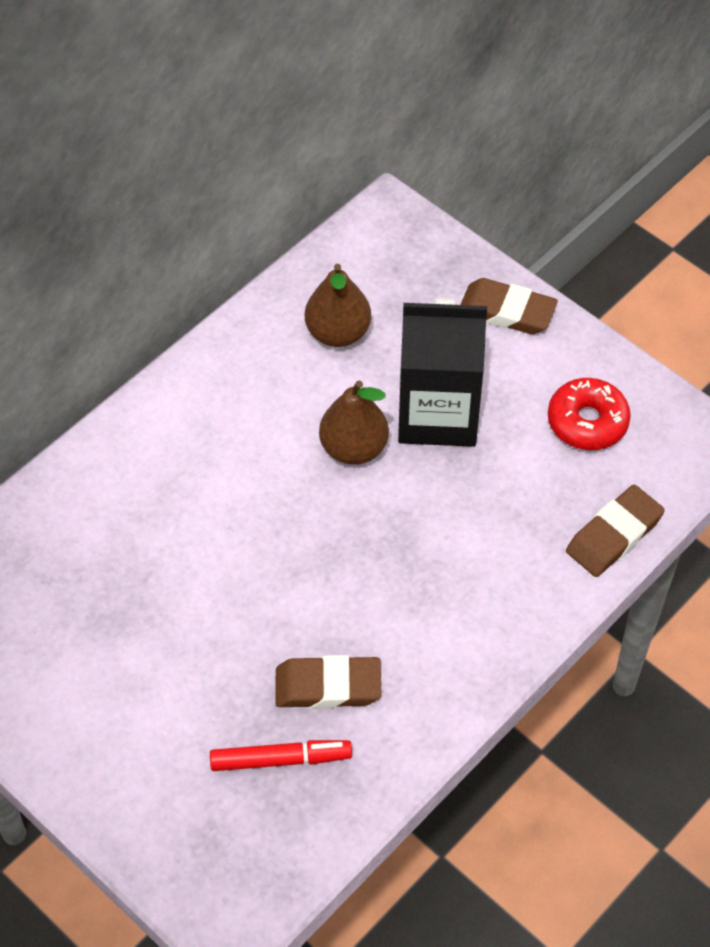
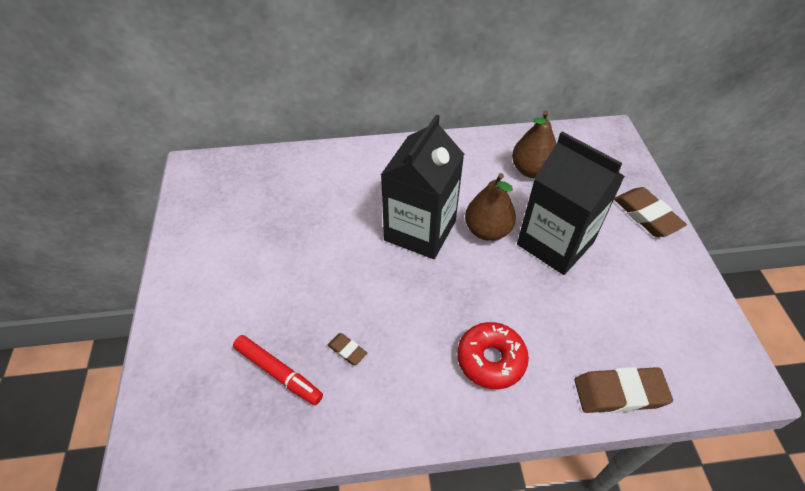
camera: 40 degrees right, 5 degrees down
(279, 500) = (420, 230): none -> black carton
(328, 686) = (347, 350): brown eraser -> brown eraser, size x0.50
(587, 422) = (654, 308): red donut -> red donut (491, 360)

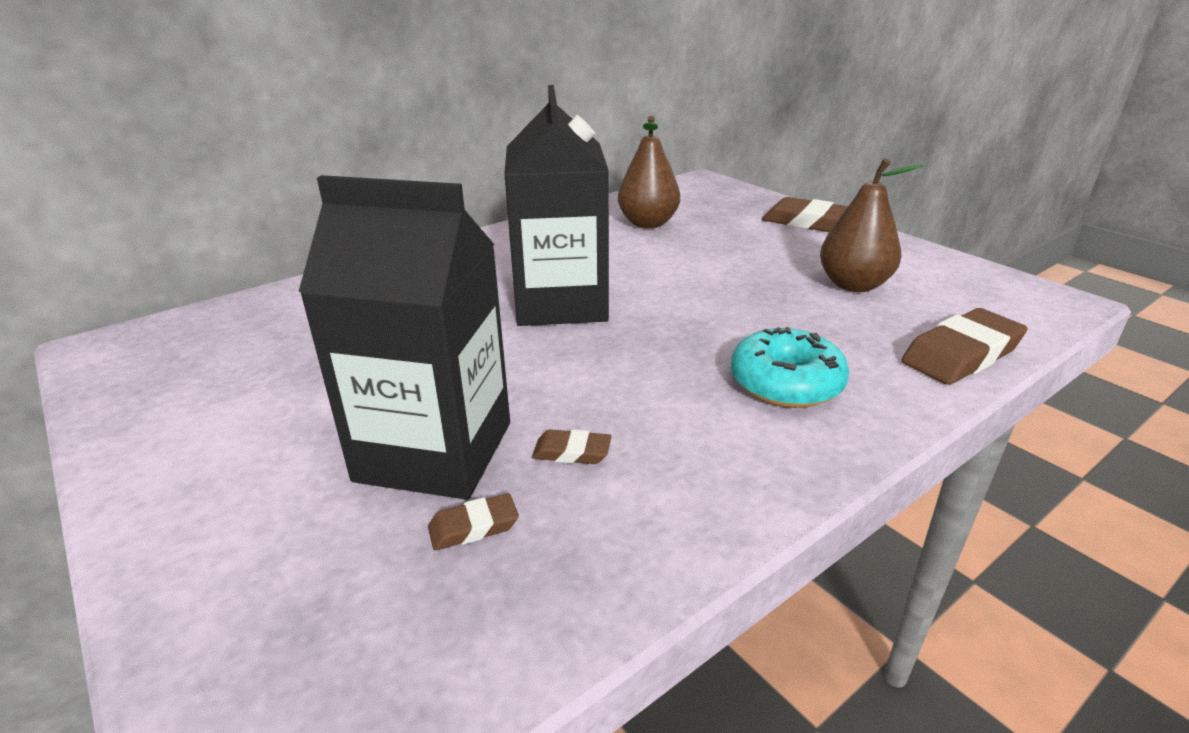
camera: 30 degrees left, 20 degrees down
(278, 373) = (473, 527): red marker -> brown eraser
(487, 231) = (649, 279): brown pear -> brown pear (853, 285)
(491, 360) = (786, 383): red donut -> turquoise donut
(555, 243) = (740, 266): black carton -> black carton (434, 451)

